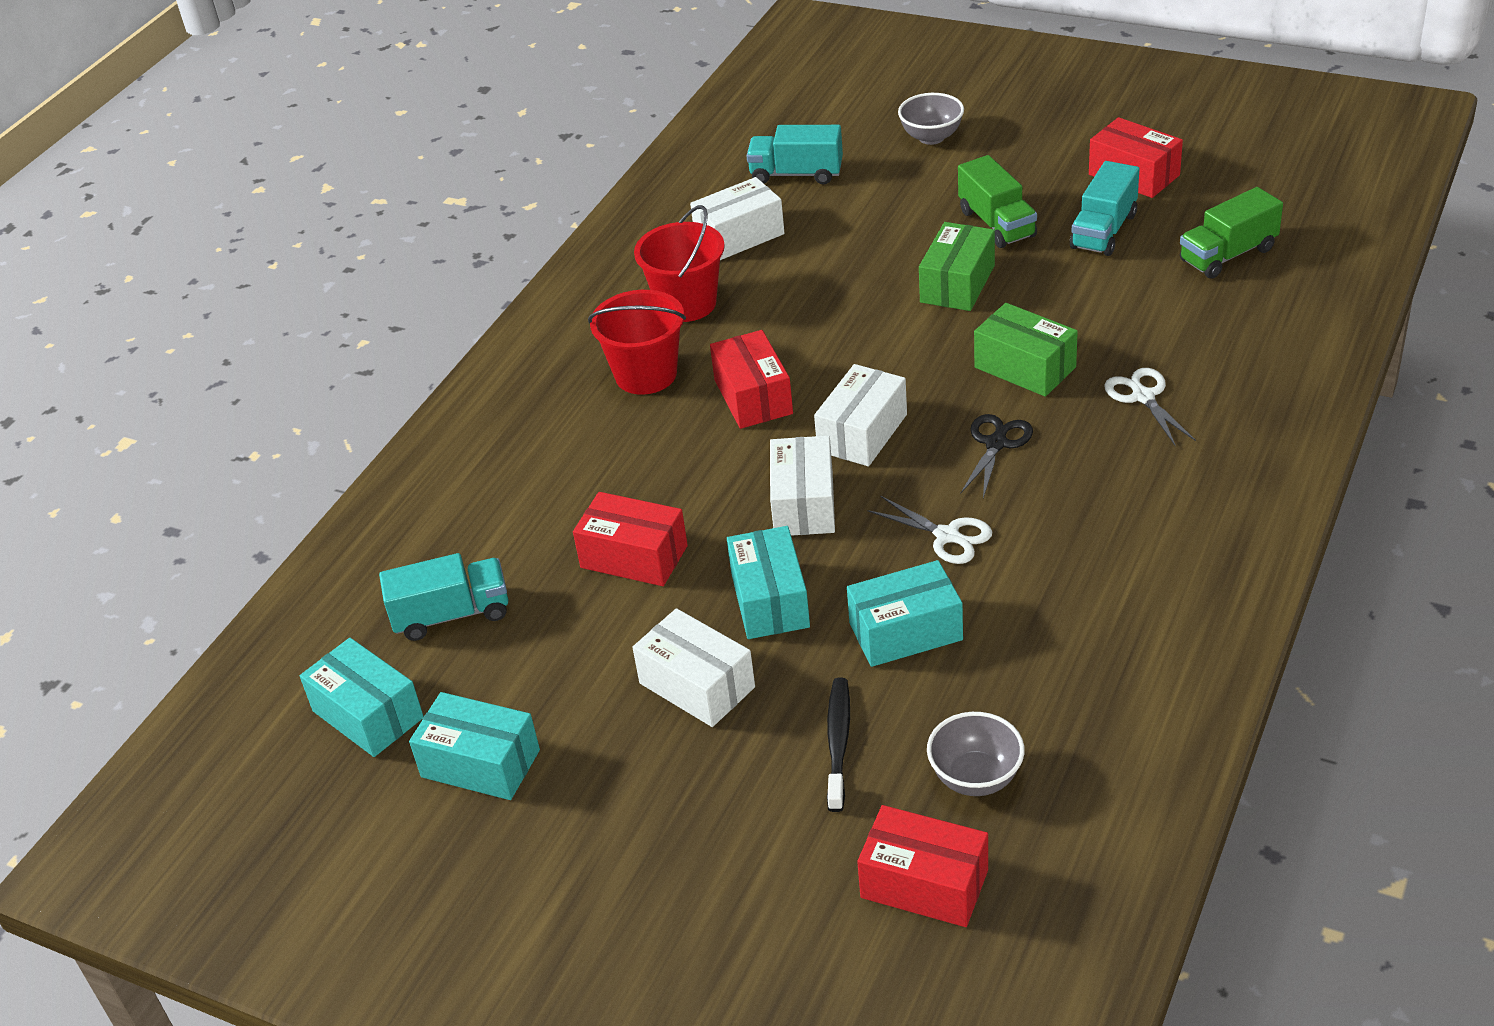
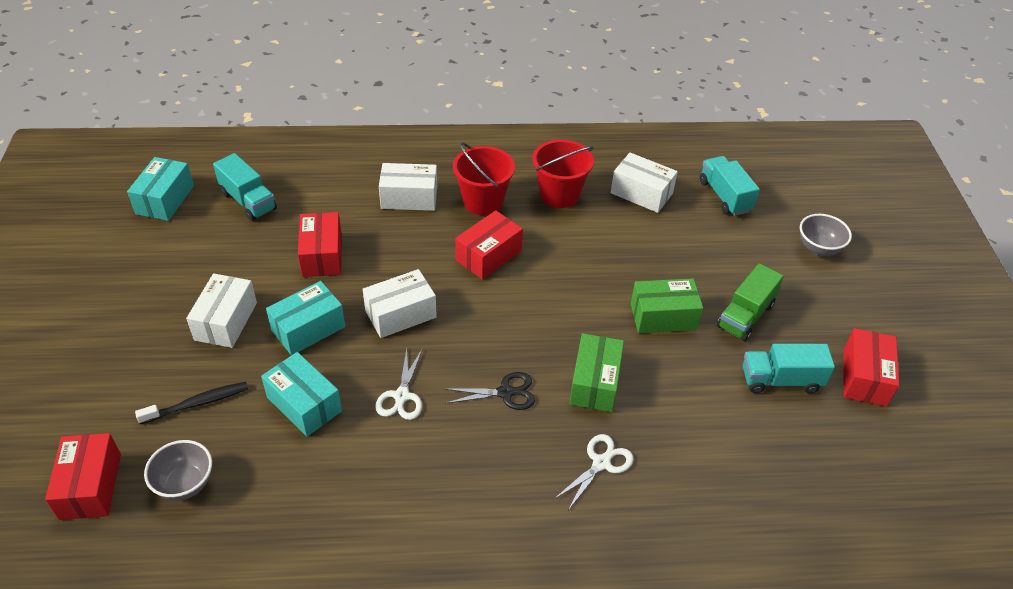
camera: 55 degrees right, 5 degrees up
(480, 763) = (140, 255): turquoise box -> none
(862, 433) = (481, 319): white box -> white box (409, 198)
(1228, 255) = (806, 468): green truck -> none

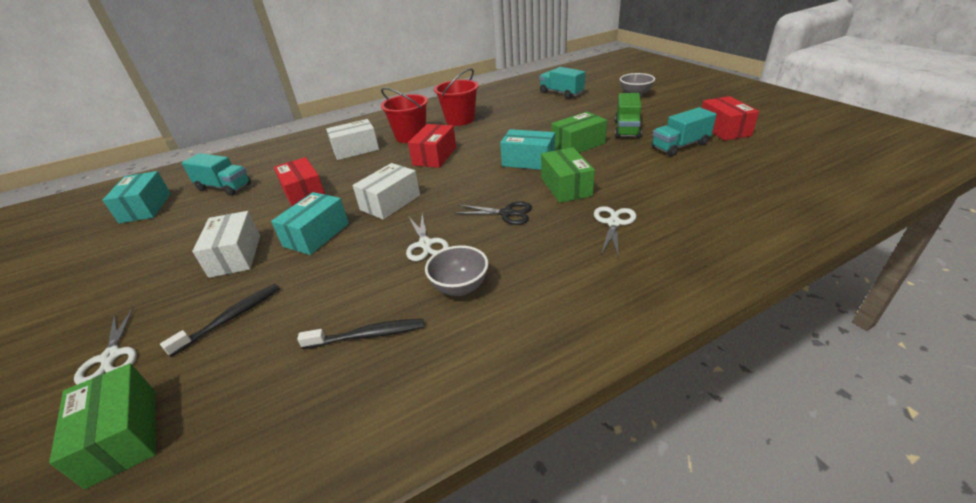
camera: 20 degrees left, 10 degrees down
(90, 486) = (123, 436): red box -> green box
(96, 399) = (111, 356): none -> white scissors
(185, 484) = (244, 385): grey bowl -> grey bowl (460, 287)
(297, 483) = (368, 335): none -> black toothbrush
(304, 404) = (341, 280): turquoise box -> turquoise box (528, 161)
(505, 392) = (506, 213): black scissors -> black scissors turned 45 degrees clockwise
(641, 193) = (511, 105): white box -> none

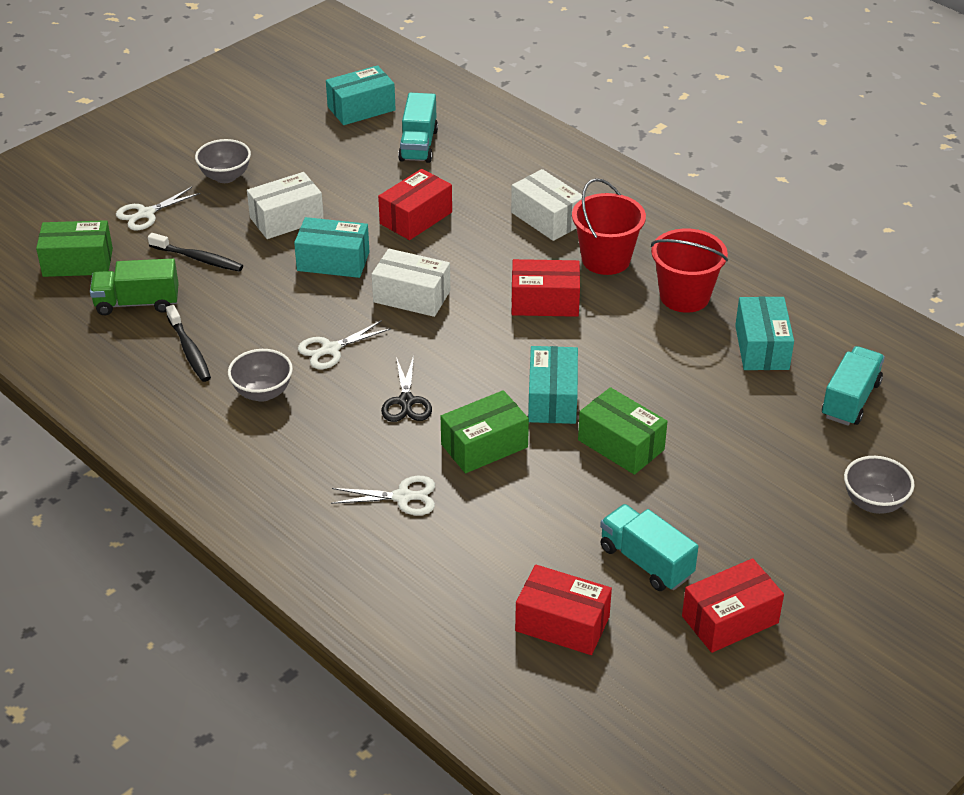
camera: 70 degrees right, 5 degrees up
(123, 436) = (78, 262): green box -> green box turned 45 degrees clockwise
(129, 289) = (225, 177): none -> grey bowl
(513, 106) = (762, 347): none -> turquoise box
(626, 129) = (698, 497): green truck -> green truck (137, 303)
(739, 174) = (562, 624): none -> red box

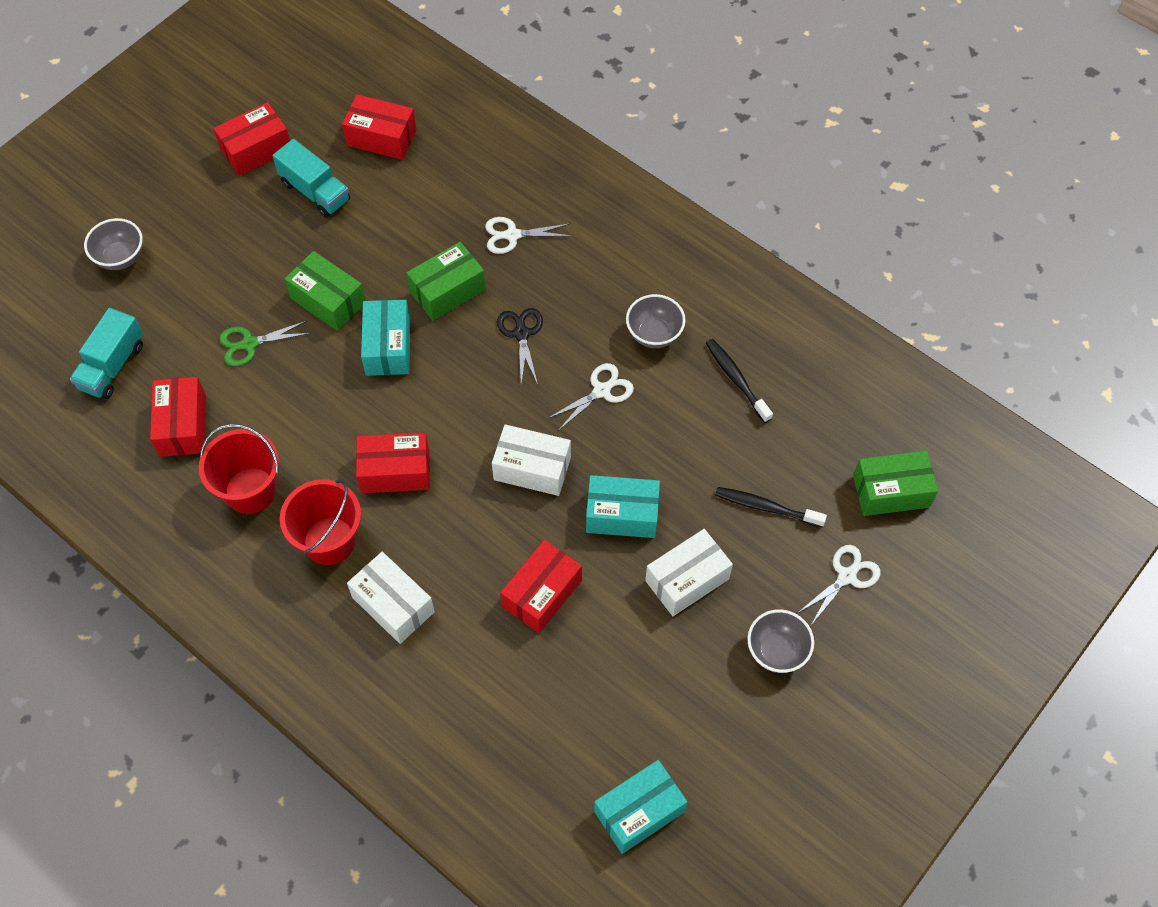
camera: 175 degrees right, 20 degrees up
(137, 303) = (808, 437): green truck -> none
(418, 145) = (554, 735): turquoise truck -> none
(704, 410) = (249, 344): none -> green scissors
(762, 347) = (183, 425): turquoise box -> red box

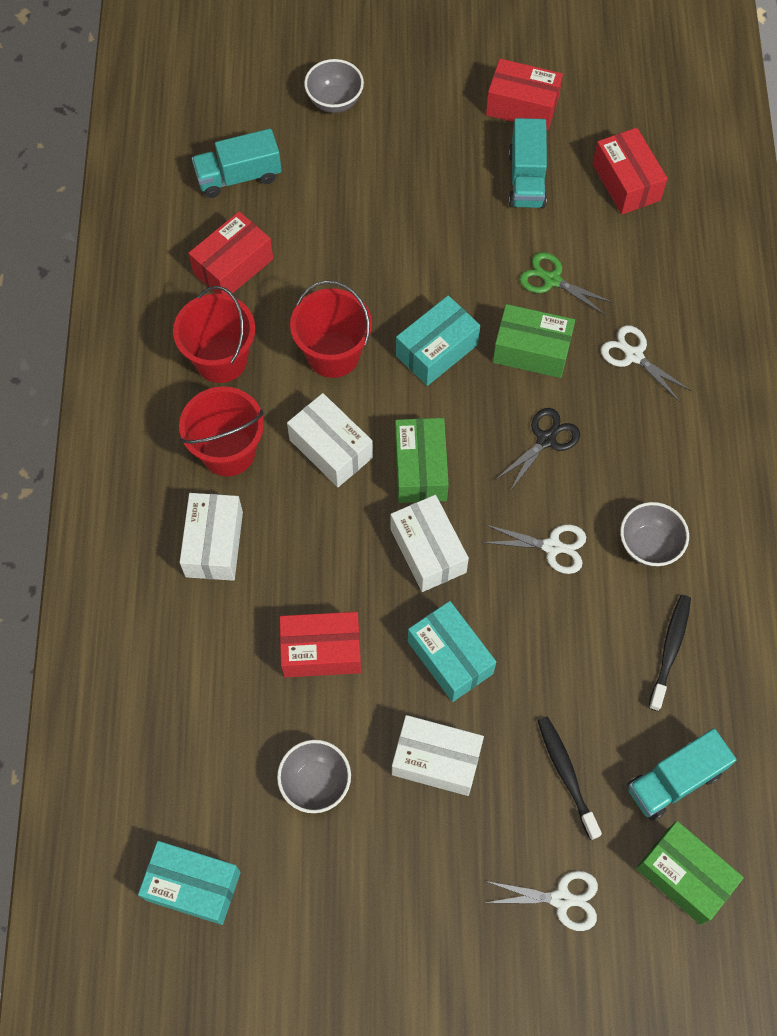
camera: 50 degrees right, 5 degrees up
(249, 344) = (345, 251): green scissors -> green scissors (552, 280)
(323, 414) = (333, 354): none -> red bucket
(328, 300) = (436, 272): green box -> green box (420, 469)
(395, 471) = (331, 448): red box -> white box
(777, 651) = (435, 891): grey bowl -> grey bowl (315, 783)
(824, 447) = (674, 780): none -> turquoise truck

